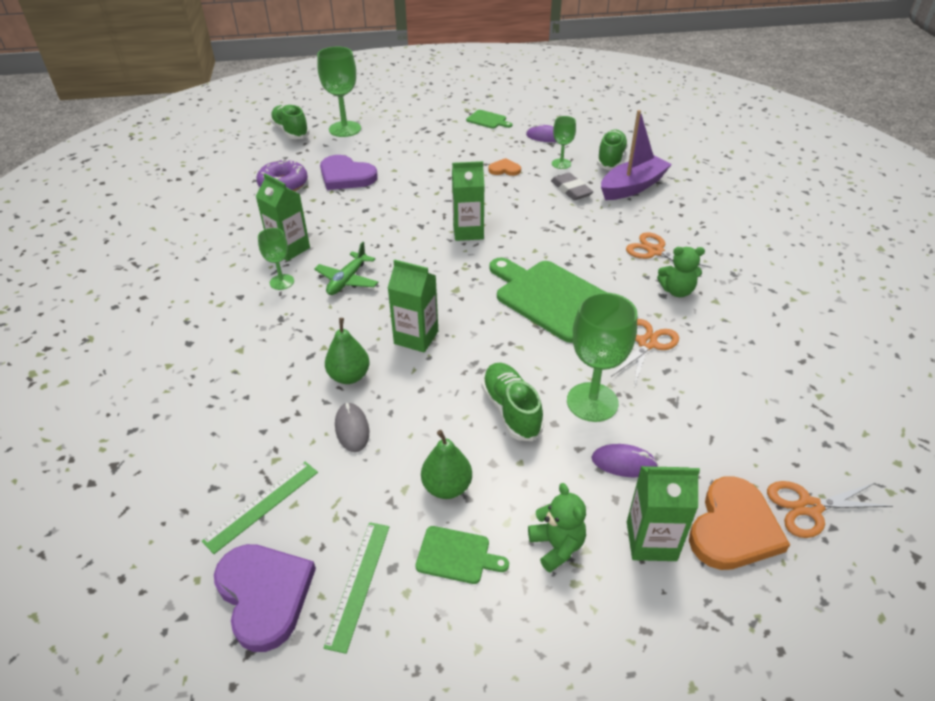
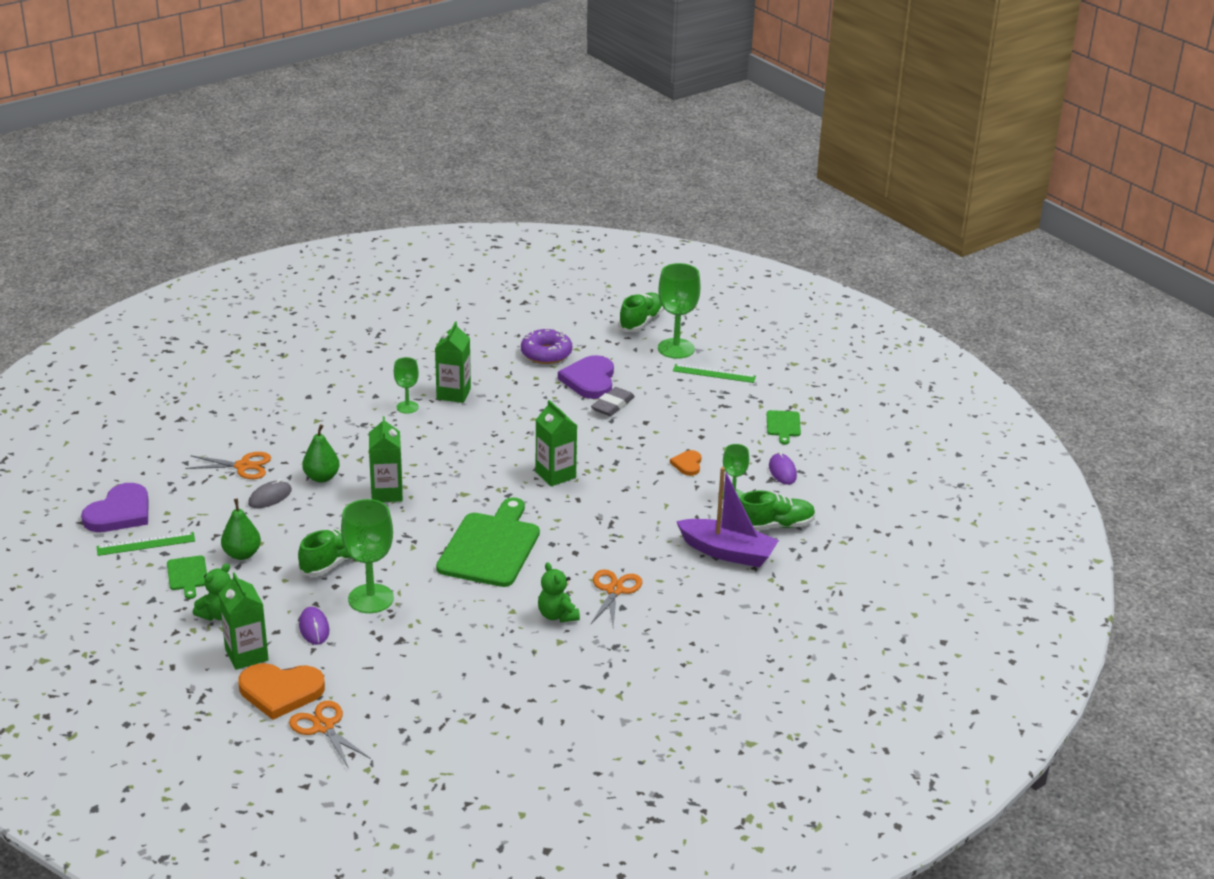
camera: 60 degrees right, 10 degrees down
(262, 505) = (182, 486): green ruler -> green ruler (714, 373)
(347, 280) = (434, 436): green plane -> none
(504, 169) = (687, 464): orange heart -> orange heart turned 150 degrees counterclockwise
(571, 190) = (684, 515): grey eraser -> grey eraser (612, 405)
(647, 343) = (465, 612): orange scissors -> orange scissors (243, 466)

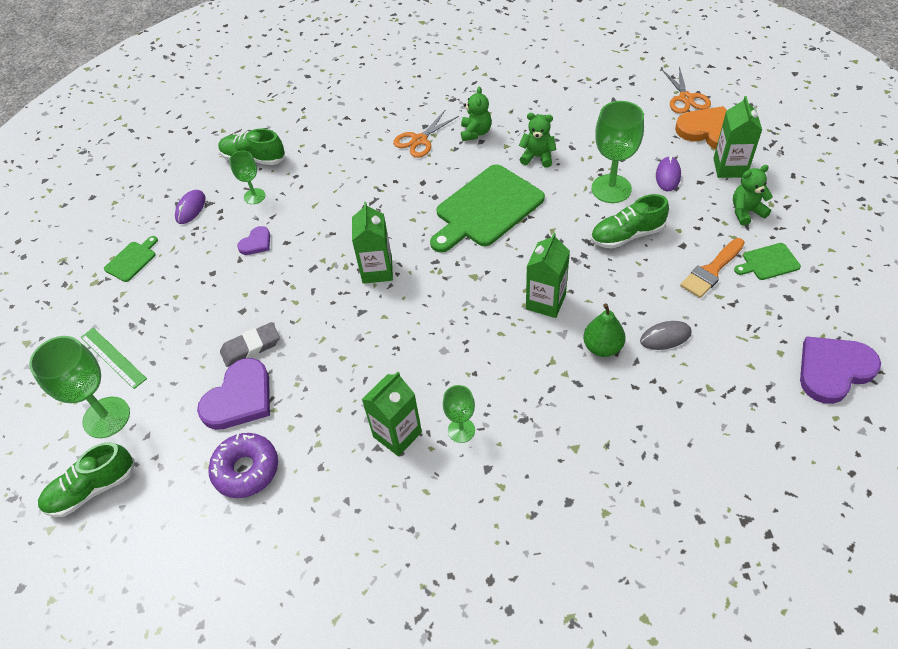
camera: 145 degrees left, 20 degrees up
(146, 544) = (807, 315): green ruler -> none
(187, 575) = (768, 262): green cutting board -> green cutting board turned 120 degrees counterclockwise
(242, 554) = (711, 271): green pear -> orange brush
(243, 466) = (683, 396): orange scissors -> none
(469, 609) = (537, 157): none -> green teddy bear
(687, 464) = (256, 243): orange heart -> purple heart
(727, 552) = (310, 146): purple boat -> none

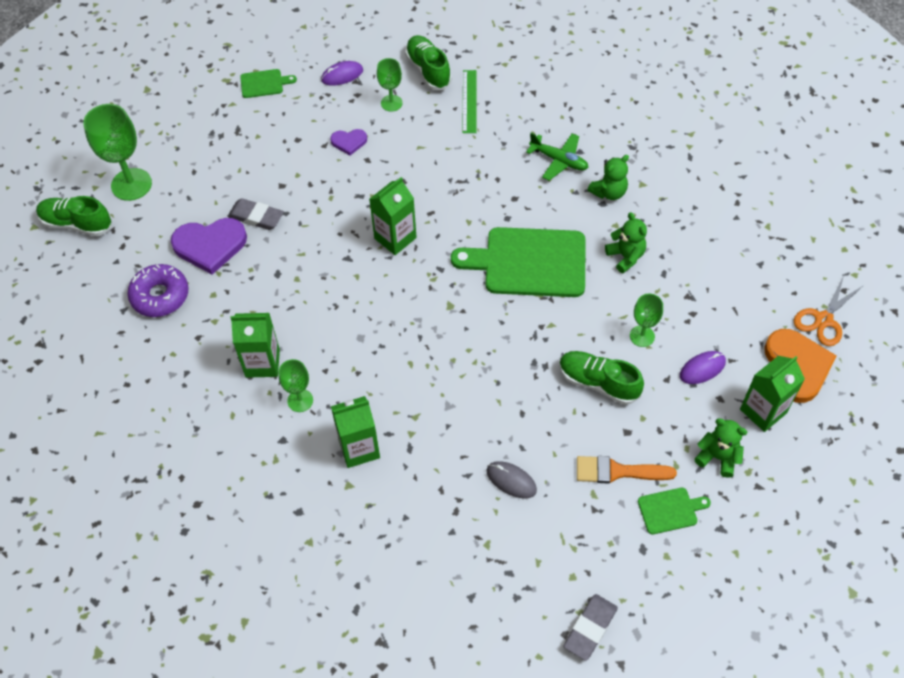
camera: 45 degrees right, 5 degrees up
(113, 358) = (177, 146): green ruler -> green ruler (469, 101)
(419, 140) = (559, 160): orange scissors -> green plane
(545, 302) = (469, 372): green carton -> green carton (359, 448)
(602, 347) = (460, 442): green pear -> none
(611, 189) = (642, 336): green goblet -> green goblet, size x0.56
(768, 262) = (670, 510): green cutting board -> green cutting board turned 135 degrees clockwise
(833, 370) = (590, 628): purple heart -> grey eraser

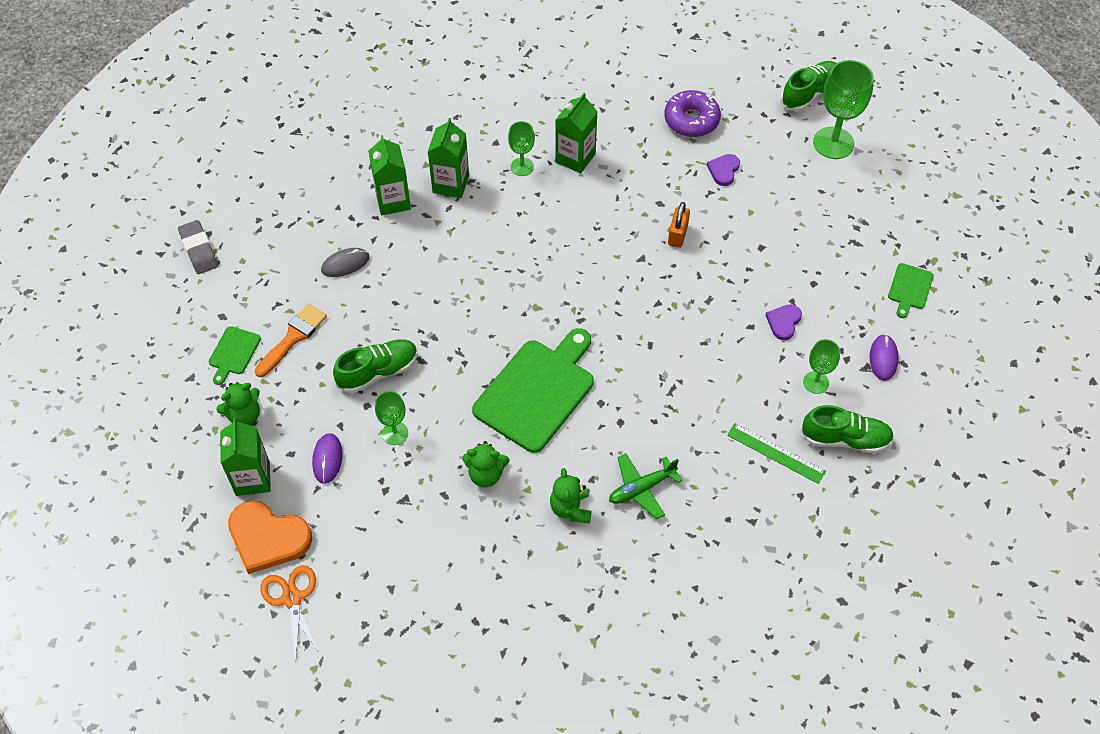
camera: 120 degrees right, 0 degrees up
(210, 245) = (723, 170): purple heart -> purple heart, size x0.52
(256, 217) = (735, 214): grey eraser -> none
(305, 245) = (677, 235): none -> orange padlock
(395, 238) = (639, 303): green carton -> green carton (393, 201)

